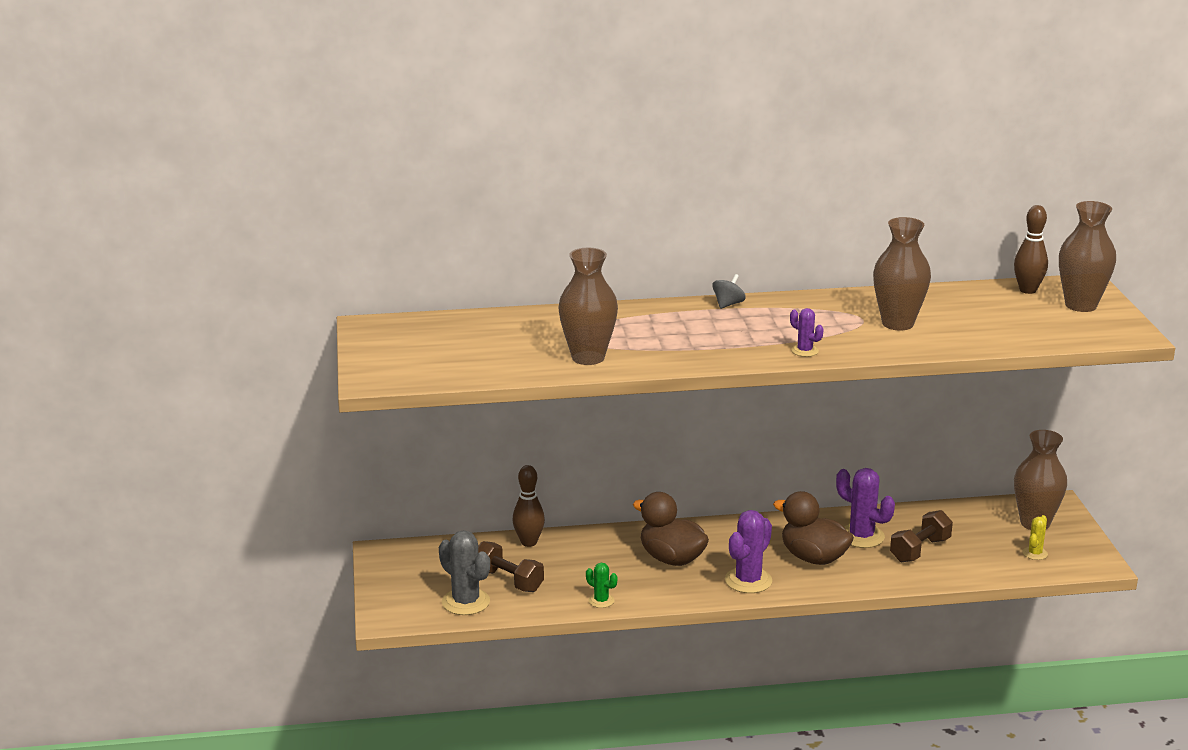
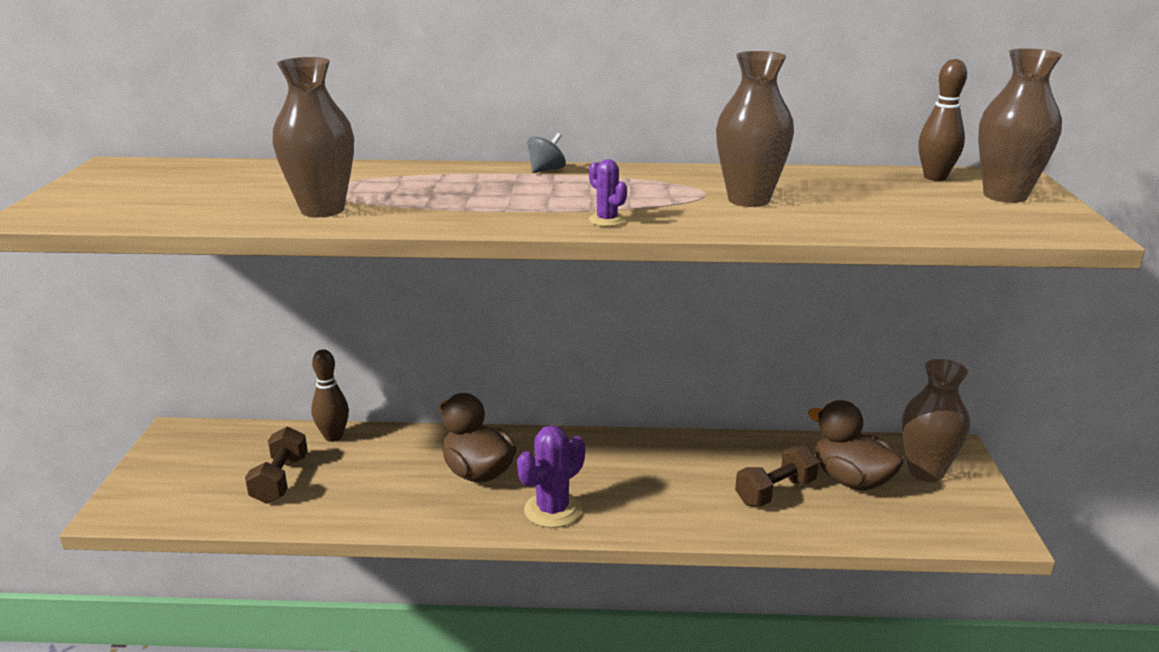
camera: 10 degrees right, 0 degrees up
(465, 602) = (214, 502): grey cactus -> none
(508, 581) = (280, 480): brown dumbbell -> brown dumbbell turned 45 degrees clockwise
(601, 601) = (367, 517): green cactus -> none
(813, 558) = (642, 488): brown duck -> brown duck (851, 480)
(861, 536) = (710, 467): purple cactus -> none
(1035, 553) = (920, 511): yellow cactus -> none

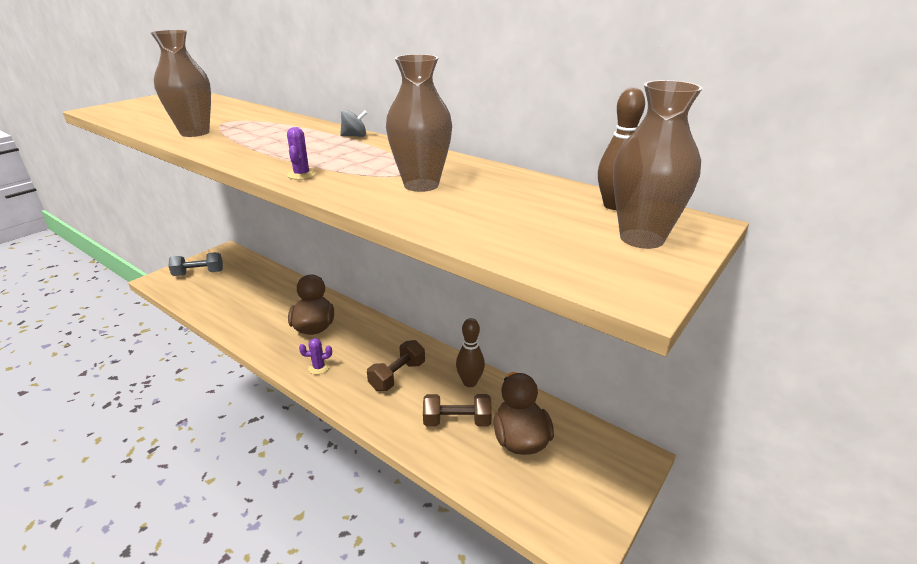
camera: 35 degrees right, 5 degrees up
(180, 477) = (199, 273): none -> grey dumbbell
(280, 480) = (230, 292): brown dumbbell -> brown dumbbell (397, 376)
(333, 436) = (280, 278): brown bowling pin -> brown bowling pin (470, 382)
(552, 510) = (319, 367): purple cactus -> purple cactus, size x0.54
(925, 471) = (587, 462): brown vase -> none

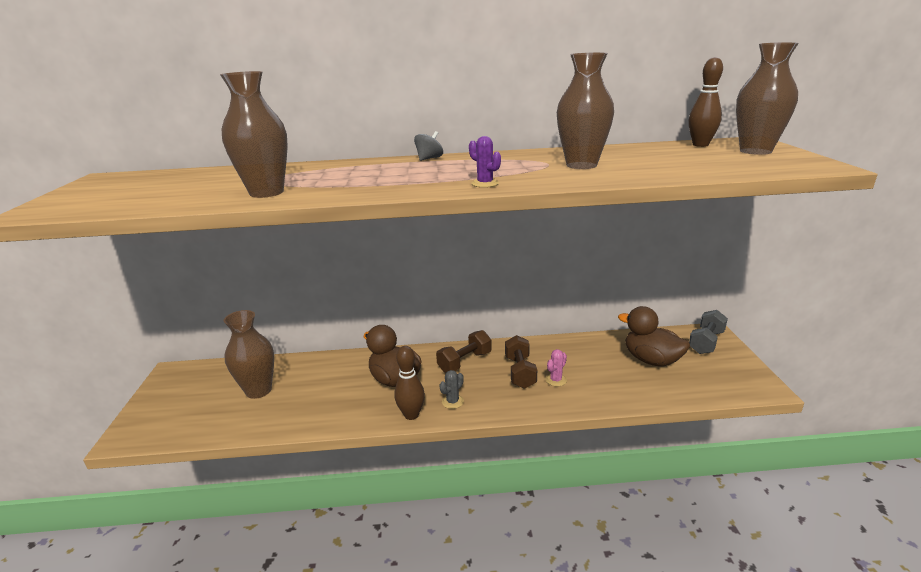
camera: 40 degrees left, 5 degrees down
(199, 273) = (177, 404): grey dumbbell -> grey dumbbell (706, 342)
(241, 288) = (258, 390): none -> brown vase
(319, 367) = (452, 402): purple cactus -> grey cactus
(411, 400) = (556, 380): none -> pink cactus
(457, 421) = (603, 373): brown dumbbell -> brown dumbbell (465, 362)
(470, 382) = (571, 349): brown bowling pin -> brown bowling pin (411, 415)

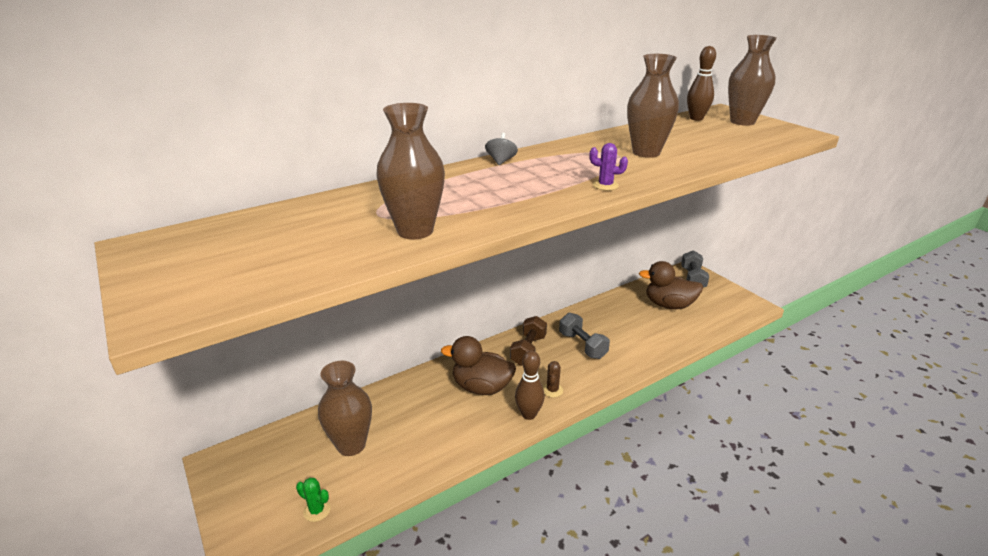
camera: 30 degrees left, 5 degrees up
(191, 428) = (317, 510): none -> green cactus
(452, 402) = (552, 390): grey cactus -> brown cactus
(520, 372) = (582, 345): brown dumbbell -> grey dumbbell
(556, 380) = (616, 343): pink cactus -> none

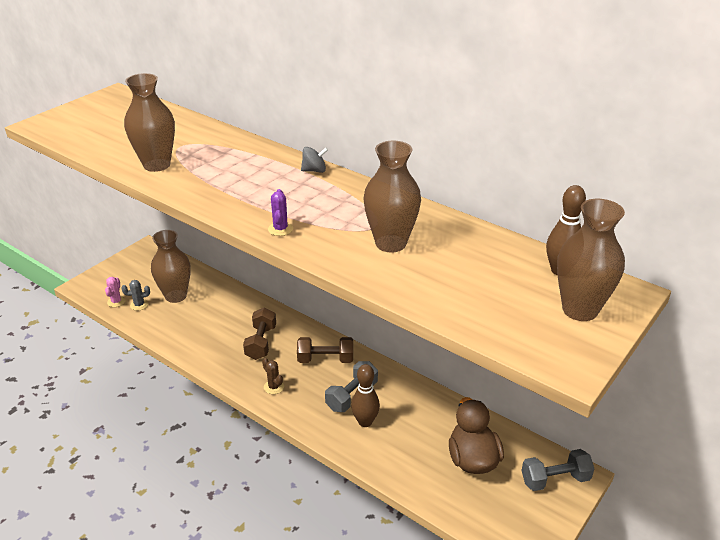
camera: 70 degrees right, 5 degrees up
(317, 510) = (116, 301): green cactus -> pink cactus
(343, 485) = (139, 305): none -> grey cactus
(481, 387) = (261, 342): brown duck -> brown dumbbell
(528, 414) = (236, 378): brown bowling pin -> brown bowling pin (365, 422)
(552, 390) = (274, 387): brown cactus -> brown cactus turned 60 degrees clockwise

